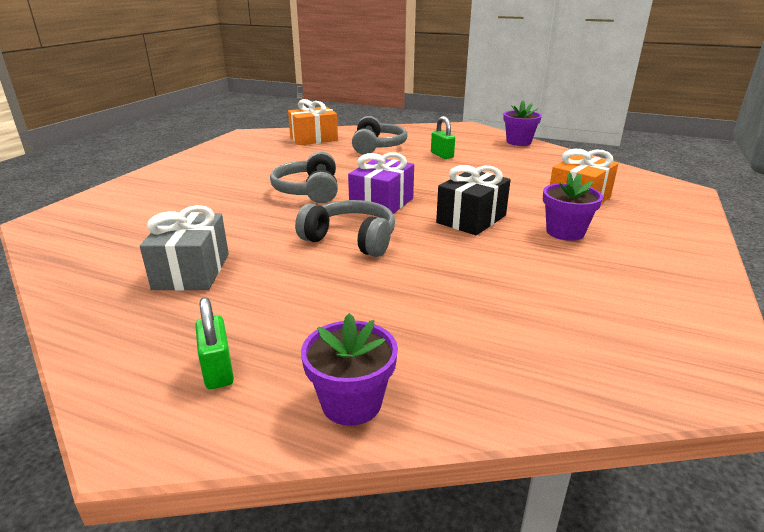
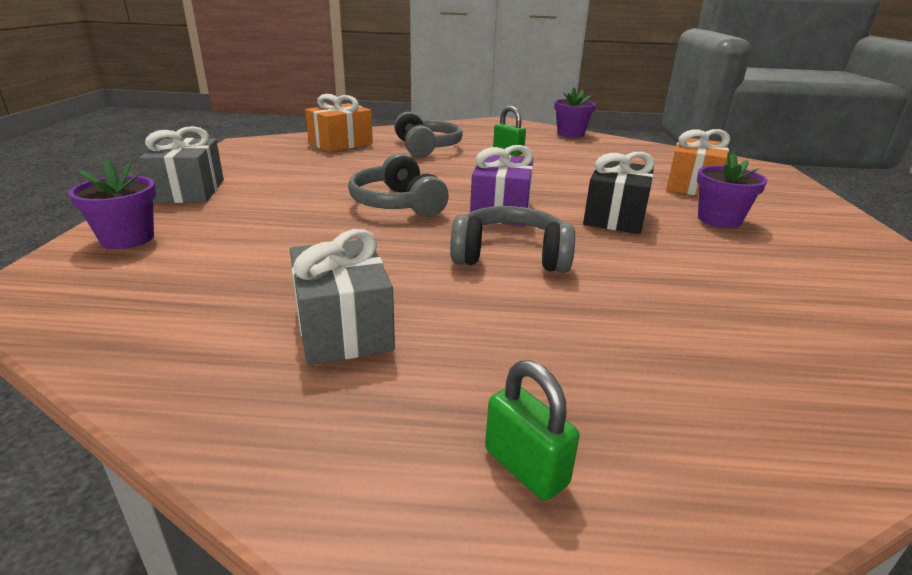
camera: 20 degrees left, 0 degrees up
(179, 168) = (189, 191): none -> grey gift
(351, 403) = (740, 469): purple flower pot -> purple flower pot (127, 239)

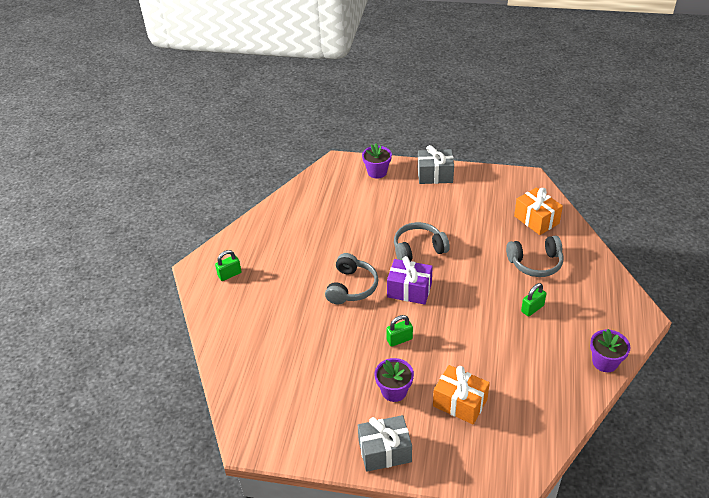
camera: 100 degrees right, 15 degrees up
(343, 327) = (300, 237): grey gift -> grey gift (384, 451)
(615, 217) = (399, 339): black gift -> green padlock

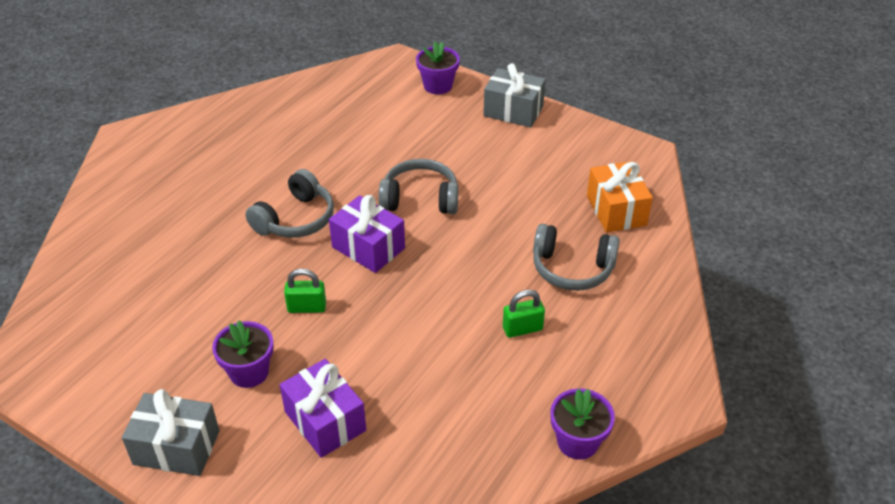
camera: 20 degrees right, 0 degrees up
(229, 274) = (158, 156): green padlock -> none
(460, 403) = (325, 421): orange gift -> purple gift

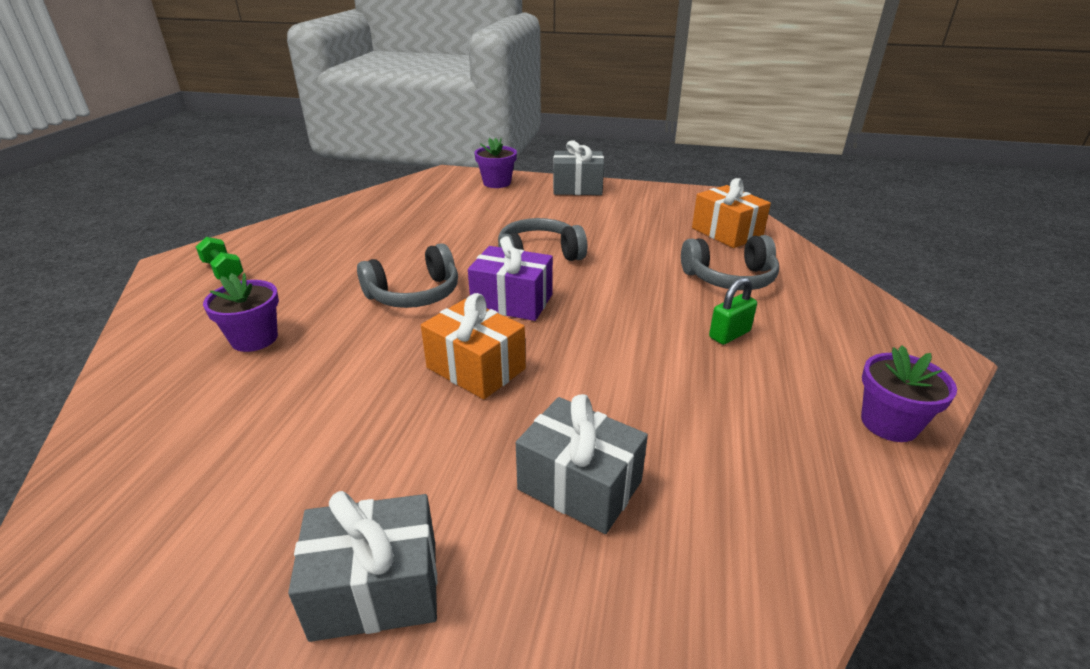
camera: 20 degrees left, 10 degrees down
(160, 155) = (223, 271): none -> green dumbbell
(249, 372) = (440, 455): purple flower pot -> purple flower pot (254, 339)
(295, 219) = (414, 294): grey headphones -> grey headphones turned 45 degrees clockwise
(307, 307) = (476, 368): green padlock -> orange gift
(325, 421) = (579, 485): purple gift -> grey gift

